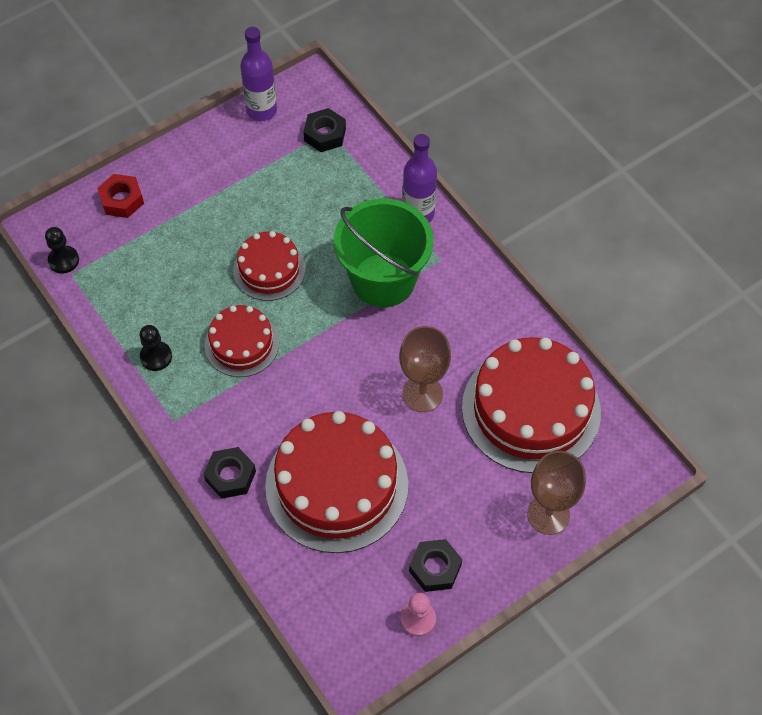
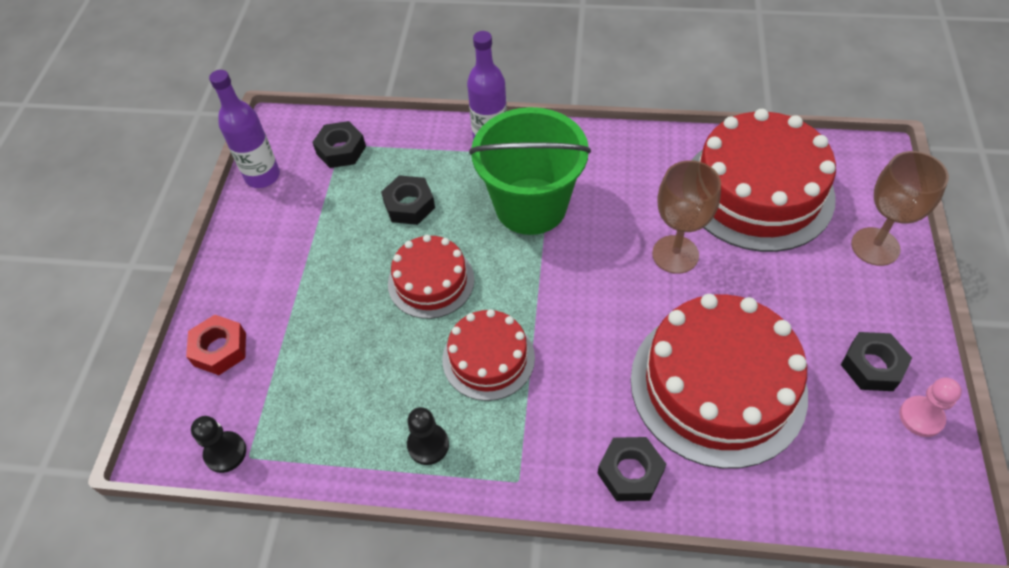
camera: 45 degrees left, 5 degrees down
(317, 210) = (409, 205): none -> black nut

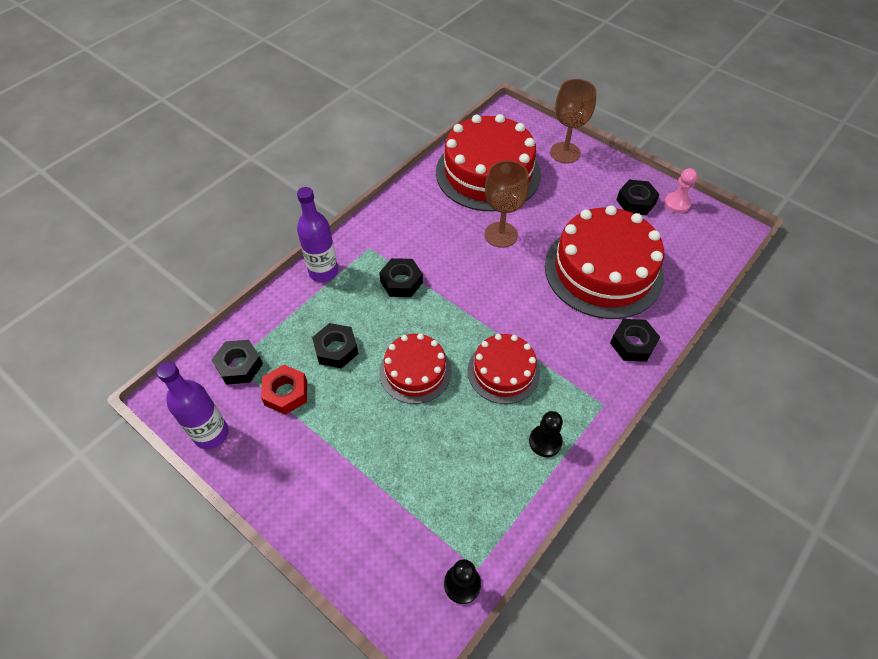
camera: 60 degrees left, 0 degrees up
(220, 349) = (362, 546): red nut -> red nut (286, 393)
(531, 206) = (401, 282): green bucket -> black nut

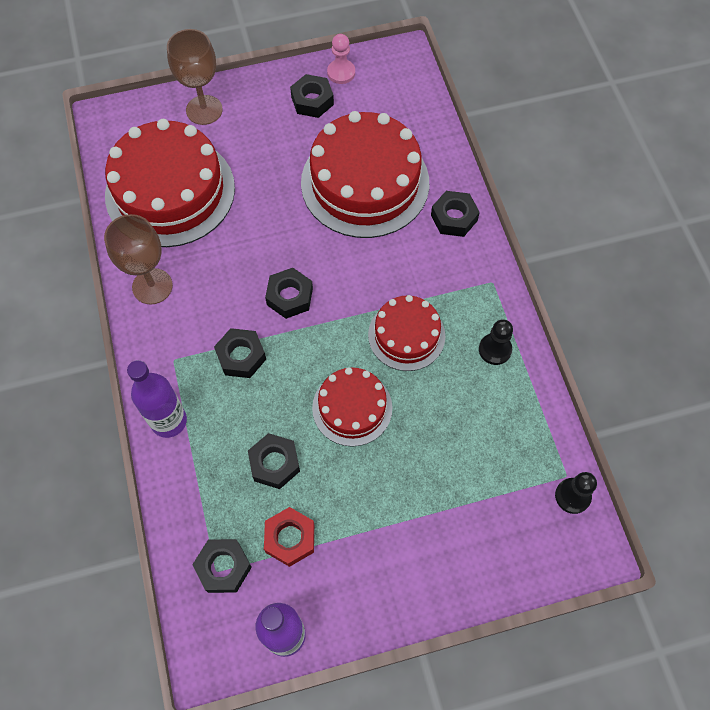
camera: 55 degrees left, 10 degrees up
(470, 281) = (289, 296): none -> black nut
(501, 235) = (257, 234): brown goblet -> brown goblet (152, 286)

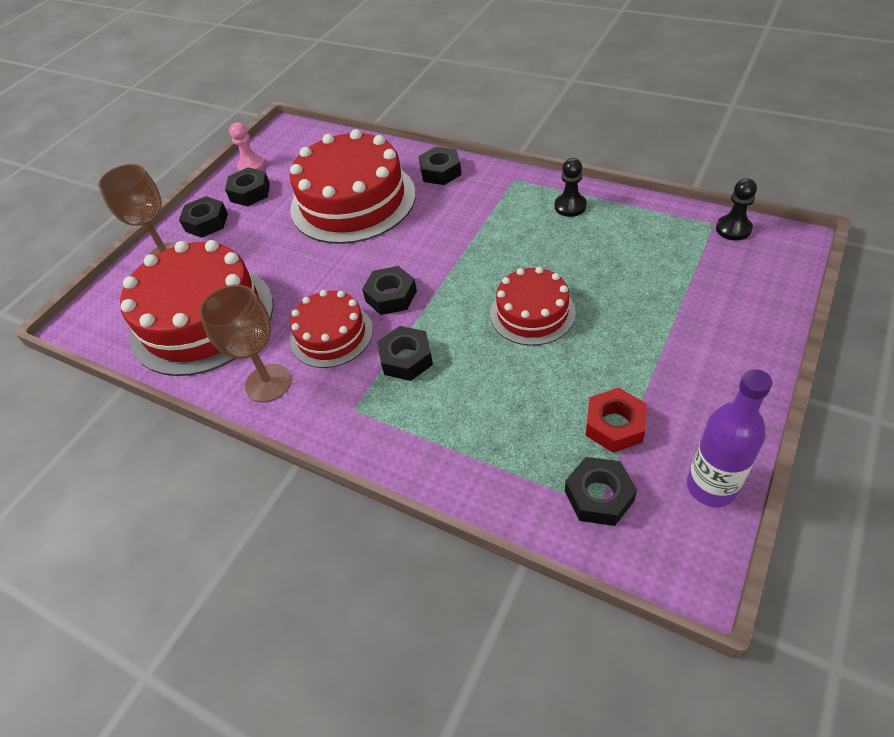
camera: 40 degrees left, 15 degrees down
(169, 421) = (408, 450): purple bottle -> none
(274, 463) = (531, 394): black nut -> black nut (206, 222)
(406, 335) = (505, 246): red cake -> red cake (331, 335)

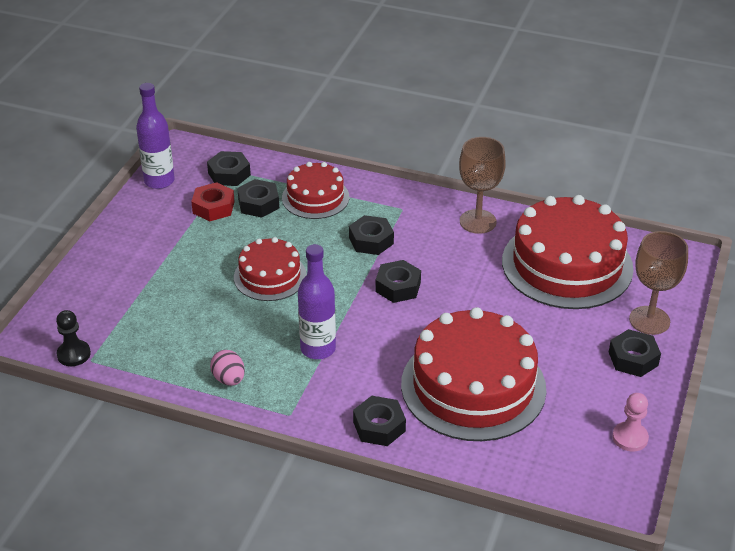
camera: 165 degrees right, 10 degrees down
(250, 192) = (606, 398): black nut -> black nut (258, 204)
(331, 335) = (440, 255): red cake -> red cake (315, 197)
(485, 232) = (318, 349): none -> purple bottle
(570, 206) = (229, 379): black pawn -> pink egg

